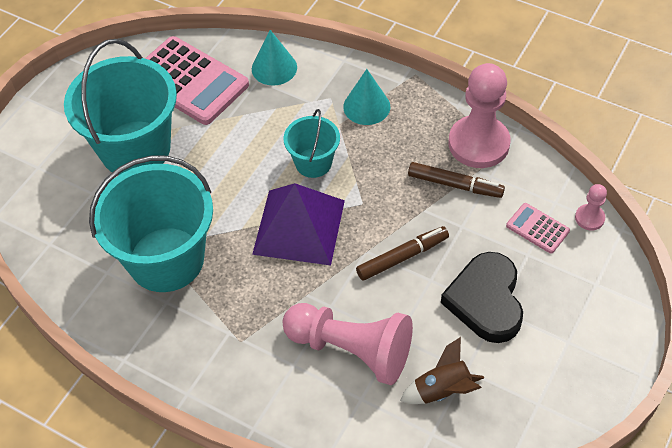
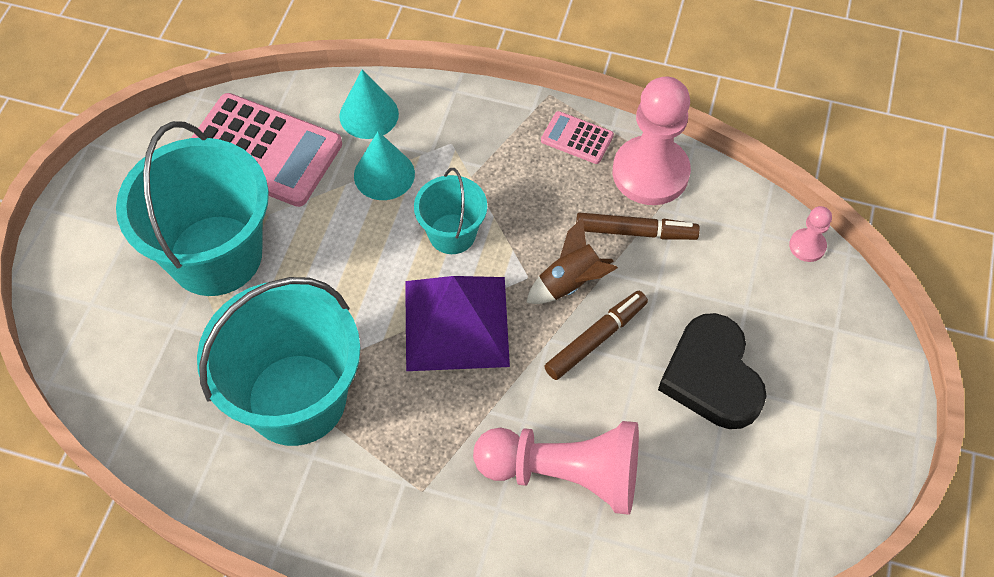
camera: 15 degrees left, 5 degrees up
(366, 106) = (500, 147): turquoise cone -> turquoise cone (384, 174)
(442, 390) = (689, 504): brown rocket -> brown rocket (570, 283)
(537, 228) = (749, 271): pink calculator -> pink calculator (577, 138)

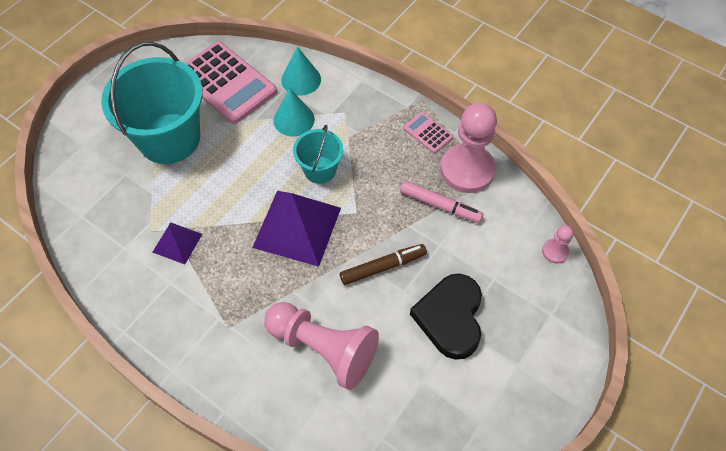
camera: 20 degrees right, 0 degrees up
(296, 399) = (177, 243): turquoise bucket -> purple pyramid
(570, 283) = (382, 225): brown rocket -> none
(635, 232) = (439, 205): brown marker -> pink marker

